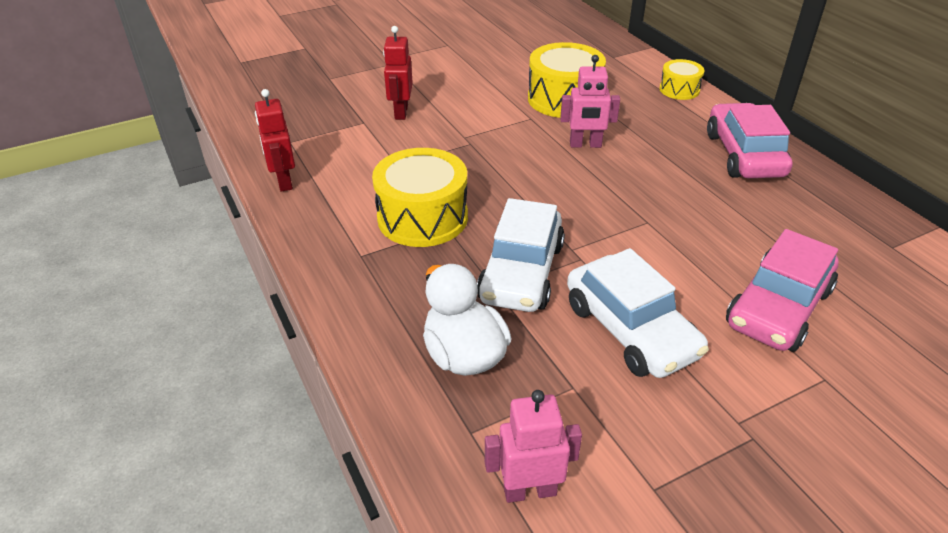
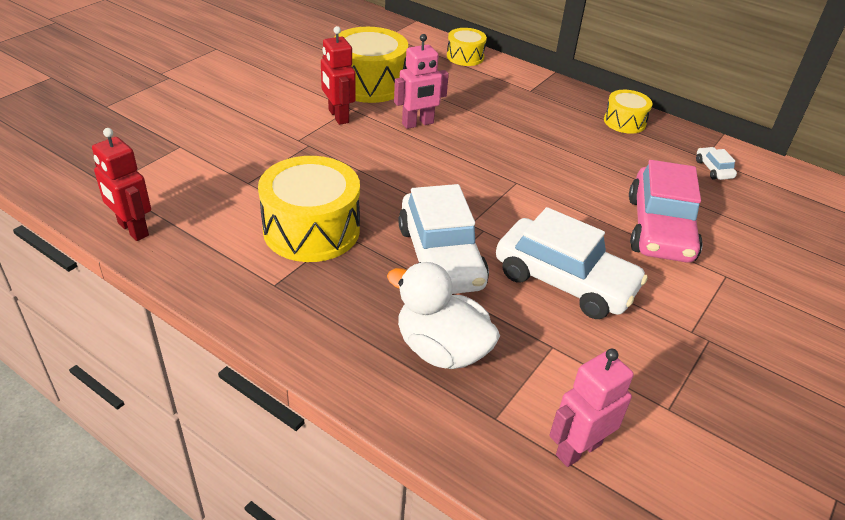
camera: 30 degrees left, 0 degrees up
(401, 112) = (214, 127): red robot -> red robot (338, 116)
(744, 155) = (553, 105): pink car -> none
(817, 188) = (624, 122): none -> yellow drum
(895, 262) = (713, 169): none -> white car

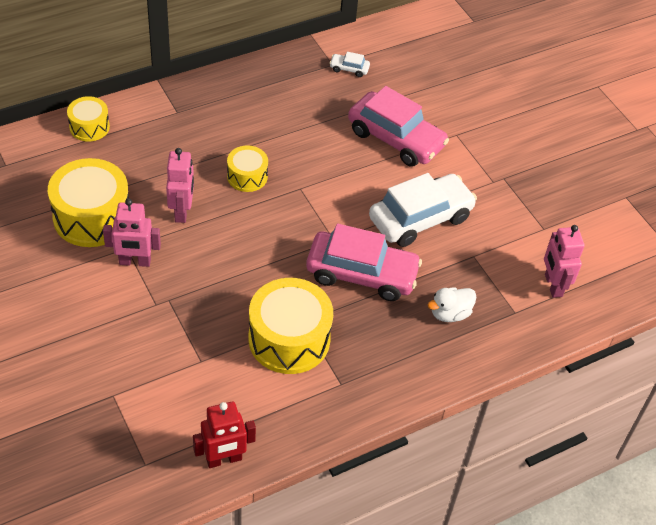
camera: 65 degrees left, 10 degrees up
(338, 116) = (135, 262): red robot -> pink robot
(440, 257) = (361, 274): white car -> pink car
(441, 349) = (450, 314): white duck -> white duck, size x0.62
(624, 122) = (261, 80): yellow drum -> yellow drum (247, 176)

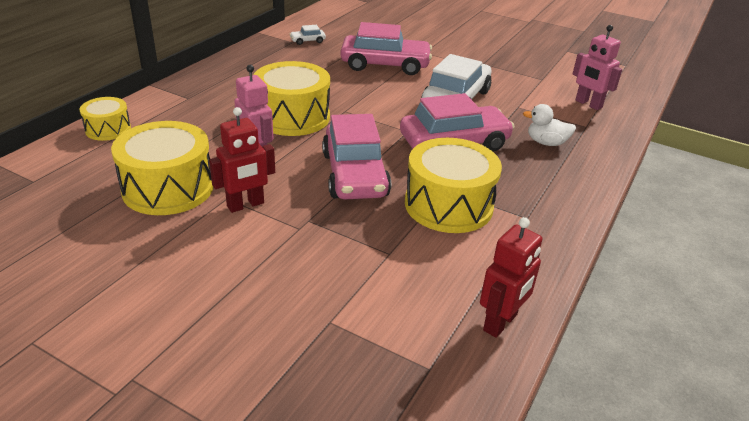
camera: 30 degrees left, 15 degrees down
(135, 262) = (245, 205): pink robot -> red robot
(242, 270) = (354, 175): none -> pink car
(247, 176) = (292, 117): yellow drum -> yellow drum, size x1.82
(450, 314) = (546, 143): white duck -> white duck turned 75 degrees clockwise

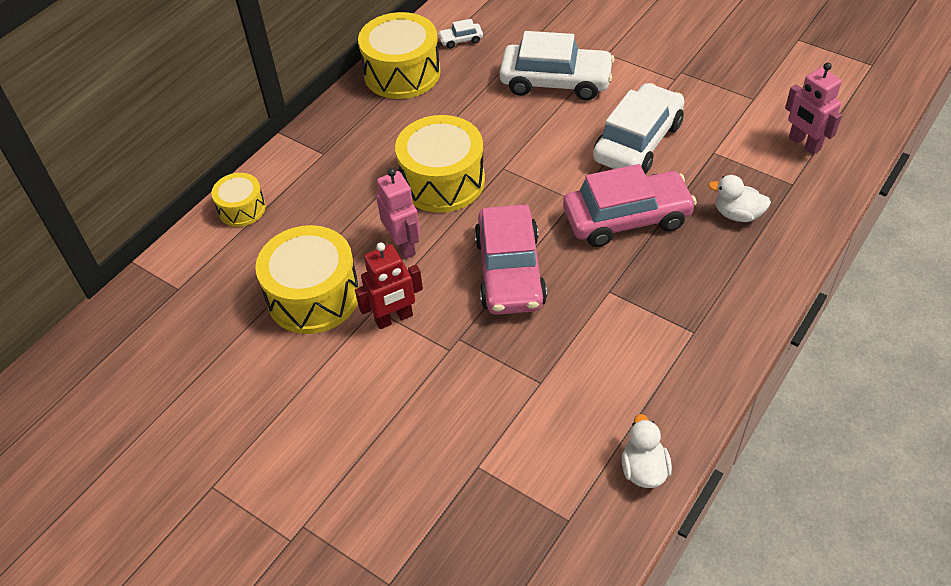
camera: 10 degrees right, 15 degrees up
(385, 65) = (556, 82): pink car -> white car
(448, 205) = (609, 315): yellow drum -> yellow drum (402, 73)
(500, 323) = (643, 469): red robot -> white duck

